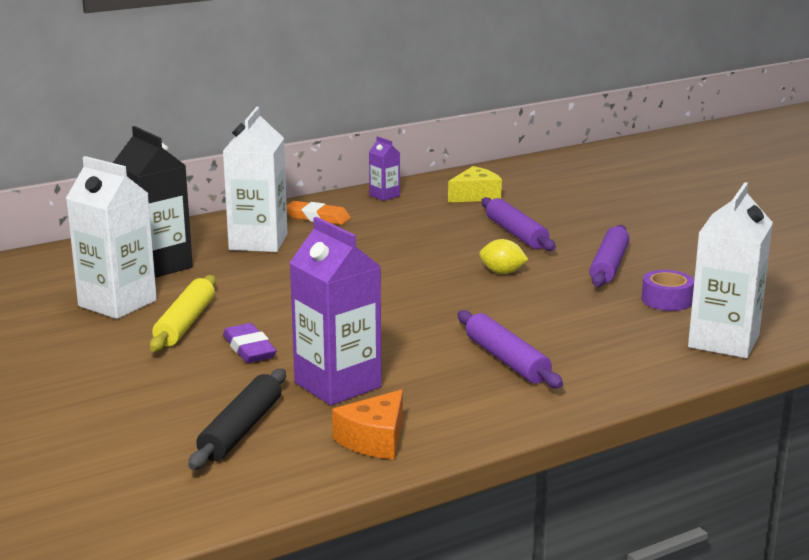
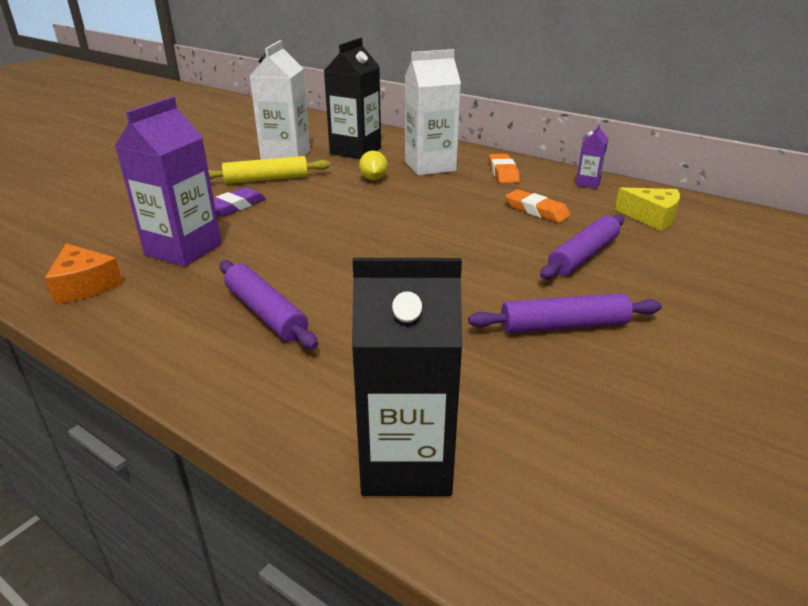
camera: 65 degrees right, 10 degrees up
(241, 430) = (98, 234): black rolling pin -> none
(374, 440) = (85, 285): orange cheese -> orange cheese turned 135 degrees counterclockwise
(419, 227) = (536, 210): none -> orange eraser
(502, 272) = (475, 268): yellow lemon -> yellow lemon (373, 179)
(506, 360) = (265, 313): purple rolling pin -> purple rolling pin turned 75 degrees counterclockwise
(666, 300) = (501, 387): purple tape -> none
(723, 341) = (406, 462): white carton -> black carton

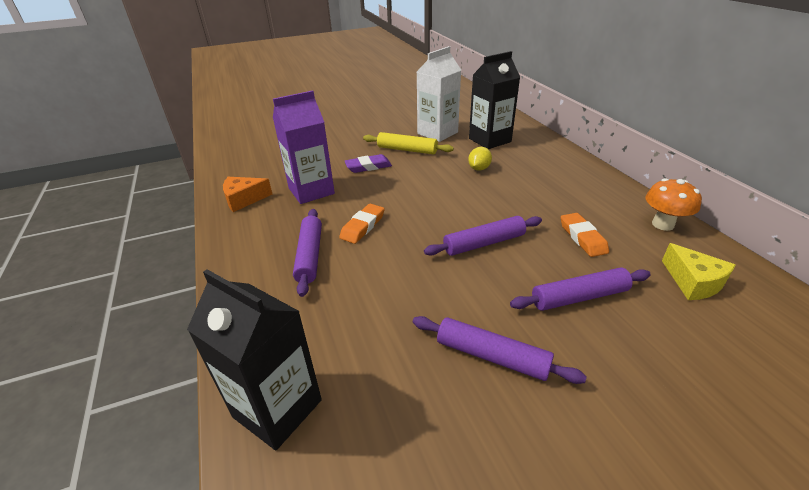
camera: 35 degrees right, 5 degrees up
(85, 285) = (244, 199): orange cheese -> orange cheese turned 75 degrees clockwise
(430, 166) = (533, 168): white carton -> none
(454, 241) = (484, 243): none -> purple rolling pin
(503, 172) = (590, 191): orange eraser -> orange eraser (363, 226)
(587, 183) = (662, 224): purple carton -> orange mushroom

